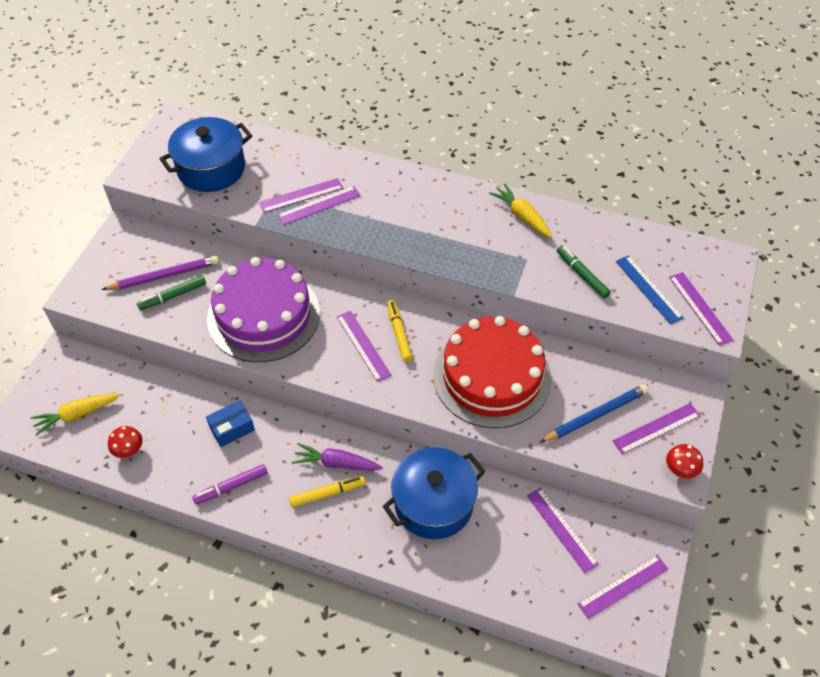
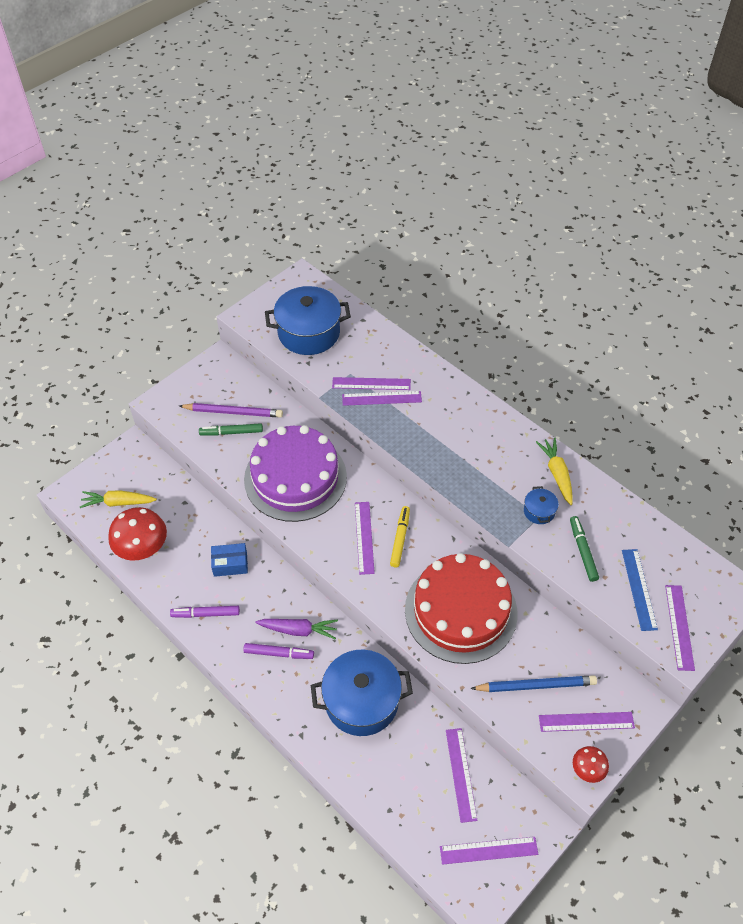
camera: 25 degrees right, 0 degrees up
(129, 450) = (143, 549): red mushroom -> red mushroom, size x1.91
(327, 493) = (279, 653): yellow marker -> purple marker
(336, 463) = (299, 630): purple carrot -> purple carrot turned 150 degrees clockwise
(524, 255) = (539, 511): none -> blue pot

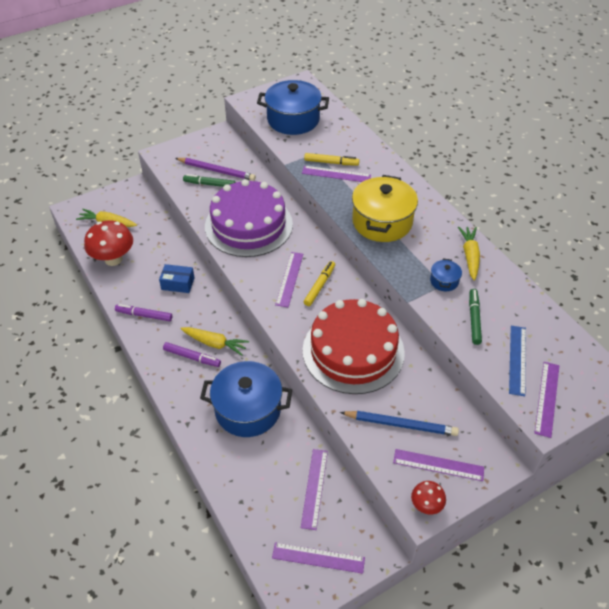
camera: 15 degrees right, 5 degrees down
(299, 630) = (215, 344): purple carrot -> yellow carrot
(371, 383) = (331, 163): purple ruler -> yellow marker
(451, 451) = (382, 222): none -> yellow pot

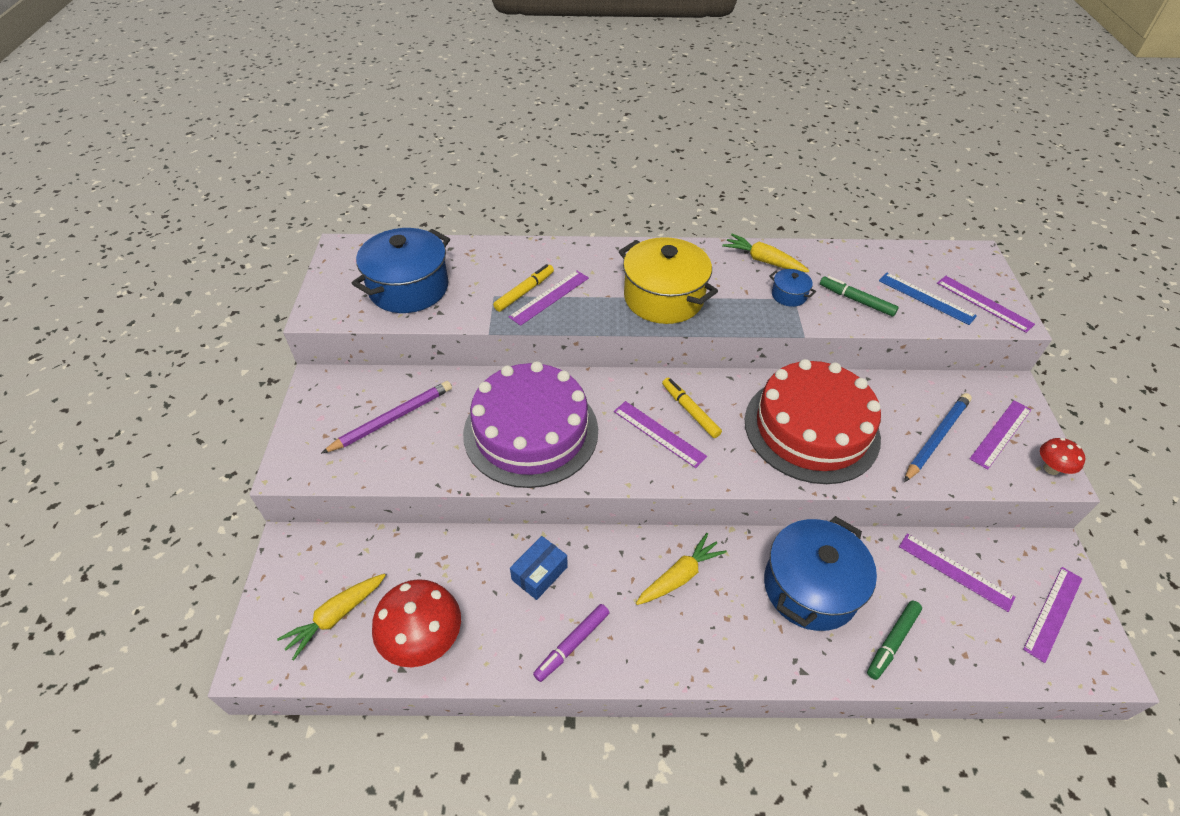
camera: 60 degrees left, 0 degrees up
(192, 357) = (689, 615): purple marker -> none
(209, 184) = (413, 438): green marker -> green marker (892, 642)

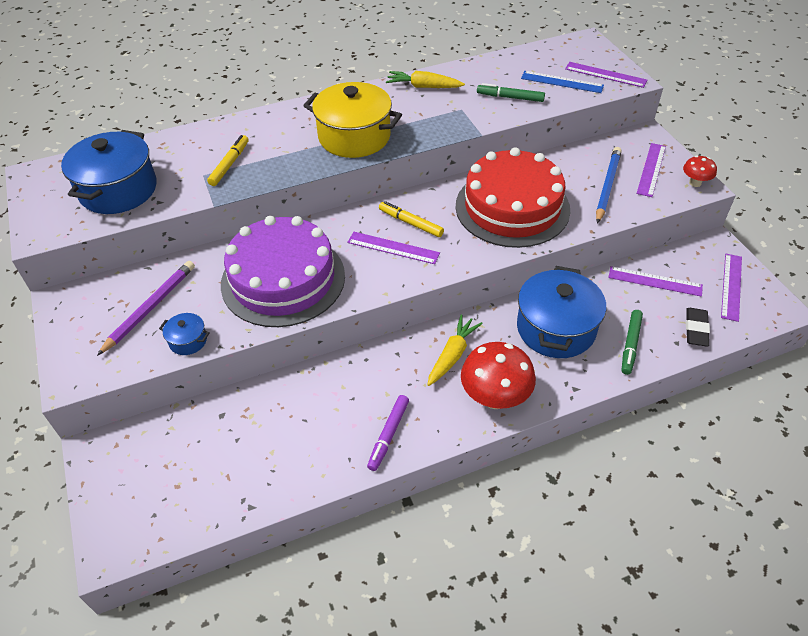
camera: 20 degrees left, 0 degrees up
(335, 617) = (169, 490): yellow carrot -> none
(424, 640) = (260, 478): red mushroom -> red mushroom (495, 397)
(539, 573) = (336, 392): blue box -> none
(549, 297) = (254, 162): purple ruler -> none
(789, 295) = (456, 108): blue pot -> blue pot (188, 341)
(984, 653) = (696, 329): none -> black eraser

